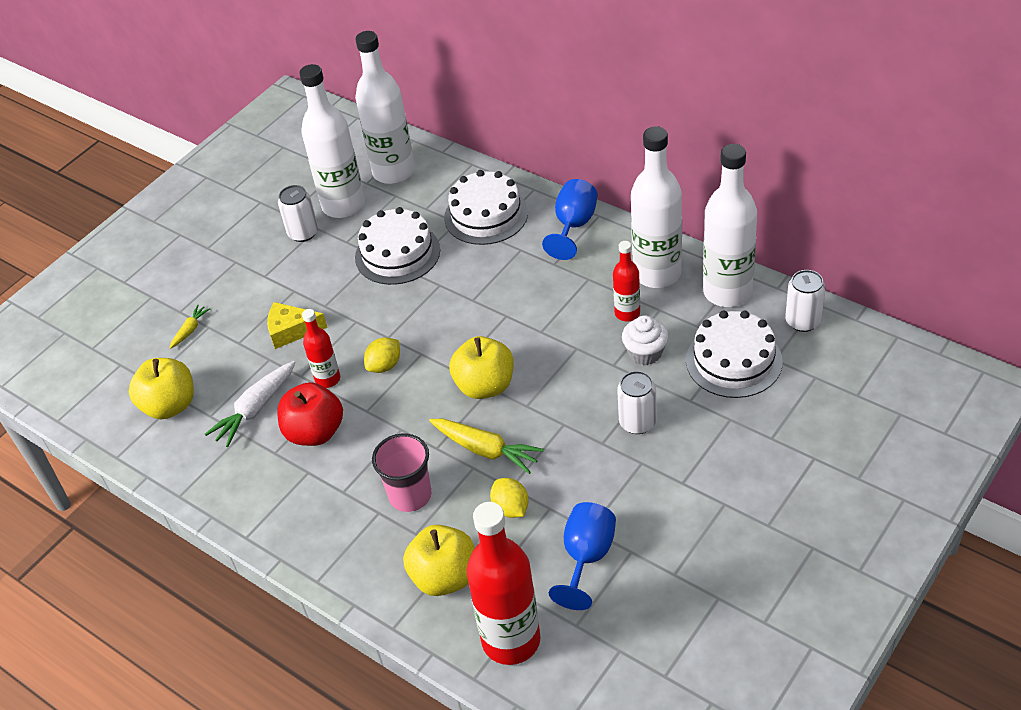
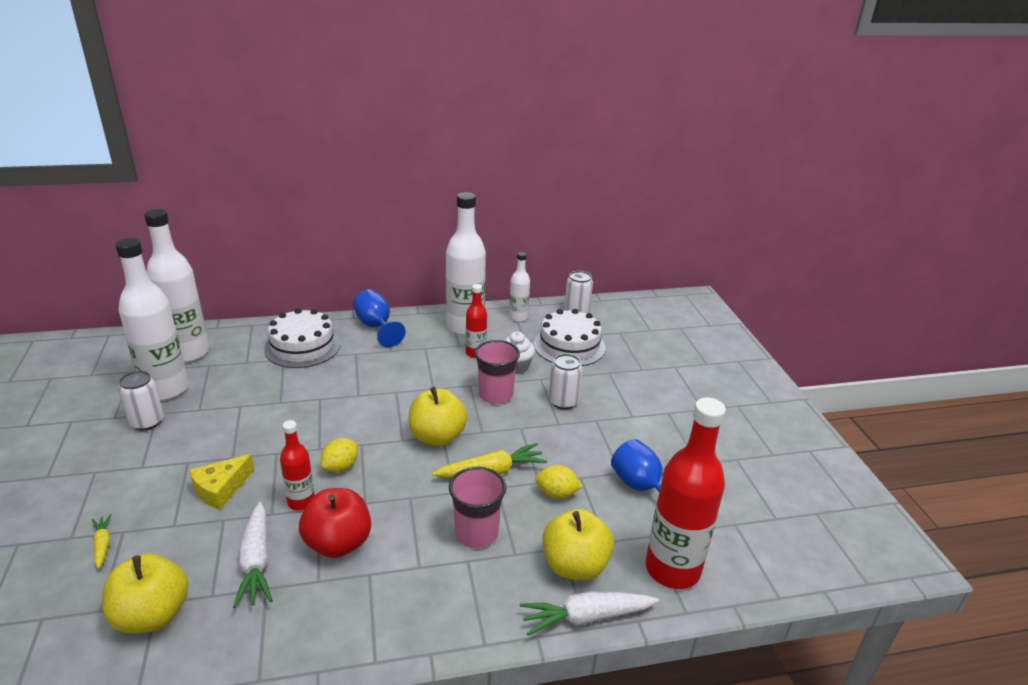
camera: 55 degrees left, 15 degrees down
(384, 365) = (341, 467): yellow lemon -> yellow lemon turned 45 degrees clockwise
(397, 253) = (257, 397): white cake -> none
(401, 620) = (585, 617): none -> white carrot
(586, 374) = (495, 395): none -> pink cup
(727, 292) = (518, 317): white bottle -> white bottle, size x0.52

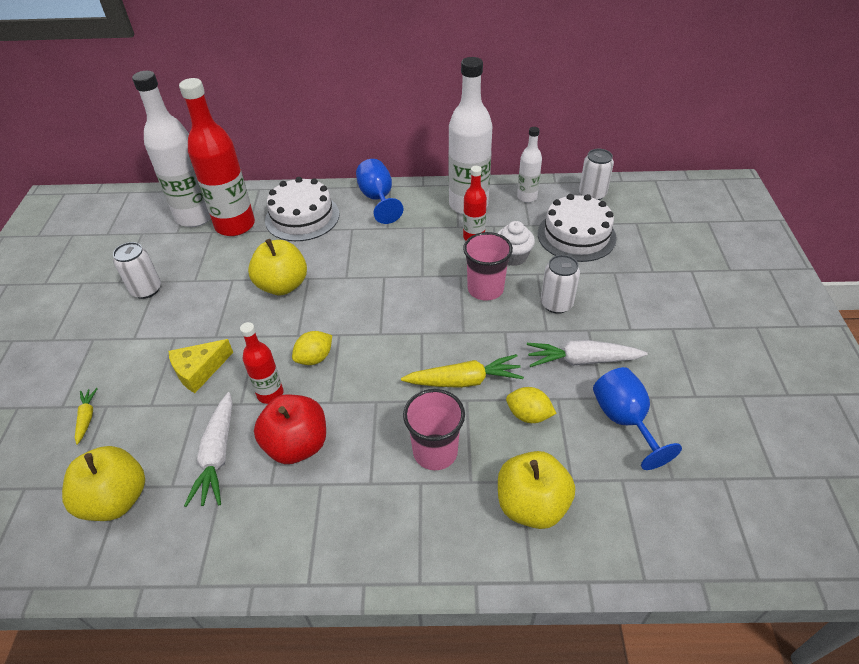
camera: 15 degrees right, 15 degrees up
(166, 389) = (169, 255): white bottle -> none
(437, 437) = (416, 333): yellow apple -> yellow apple (282, 285)
(585, 617) = (531, 569): white carrot -> white carrot (581, 360)
(672, 569) = (639, 525): red bottle -> red bottle (235, 225)

